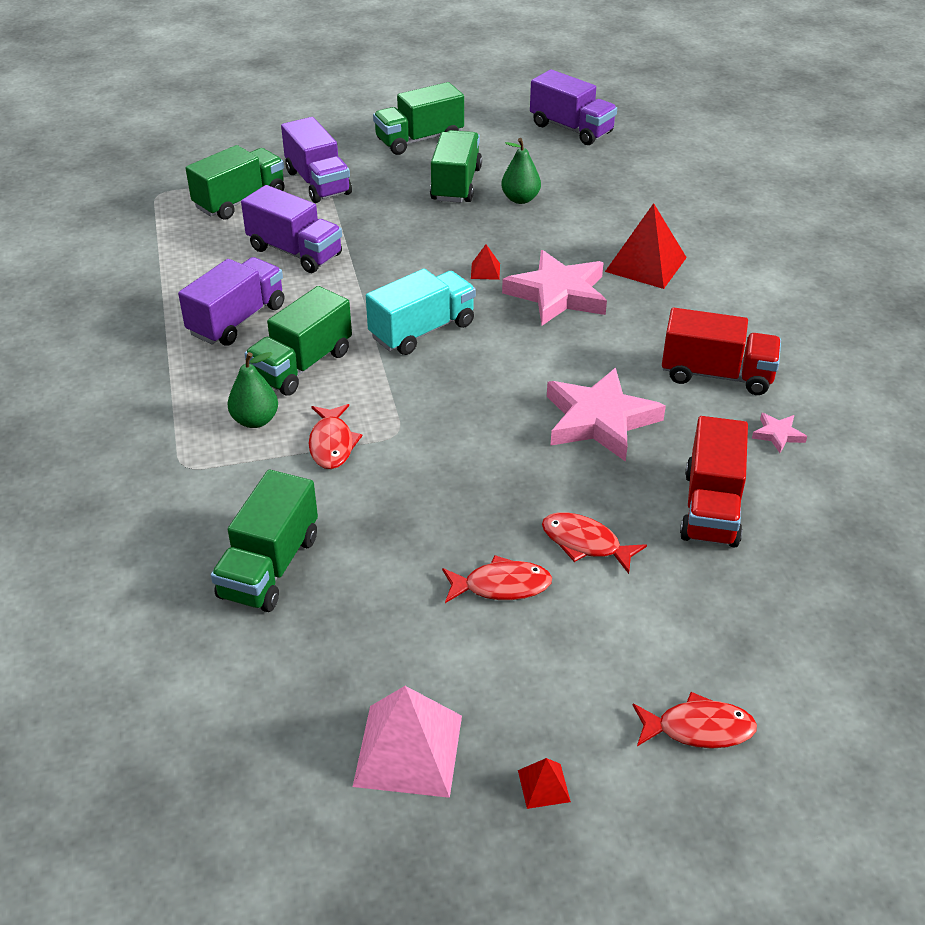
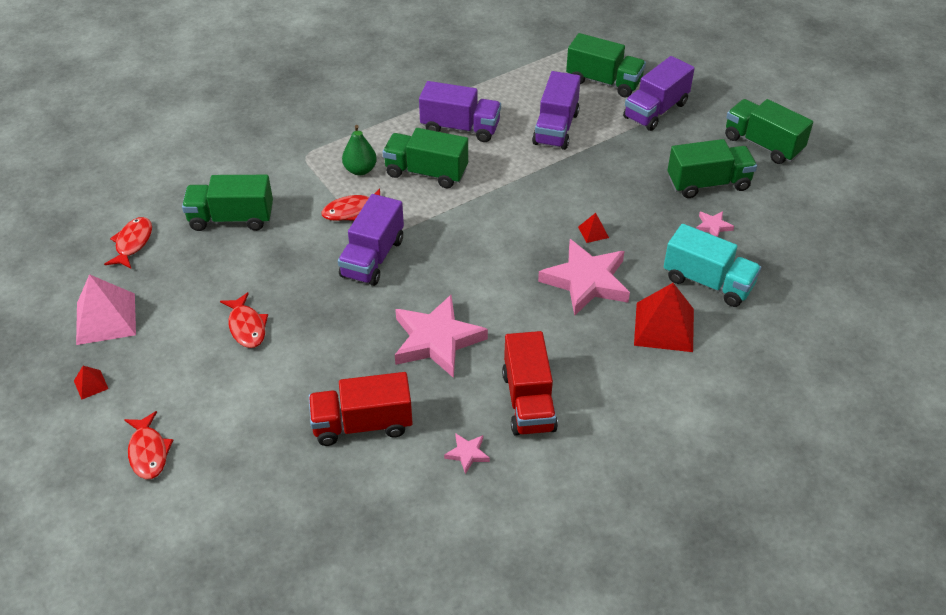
camera: 70 degrees right, 5 degrees up
(422, 331) = (496, 219): turquoise truck -> turquoise truck (708, 282)
(520, 199) = (713, 226): green pear -> pink star
(571, 129) = (859, 231): purple truck -> purple truck (372, 258)
(585, 543) = (300, 360): red fish -> red fish (133, 243)

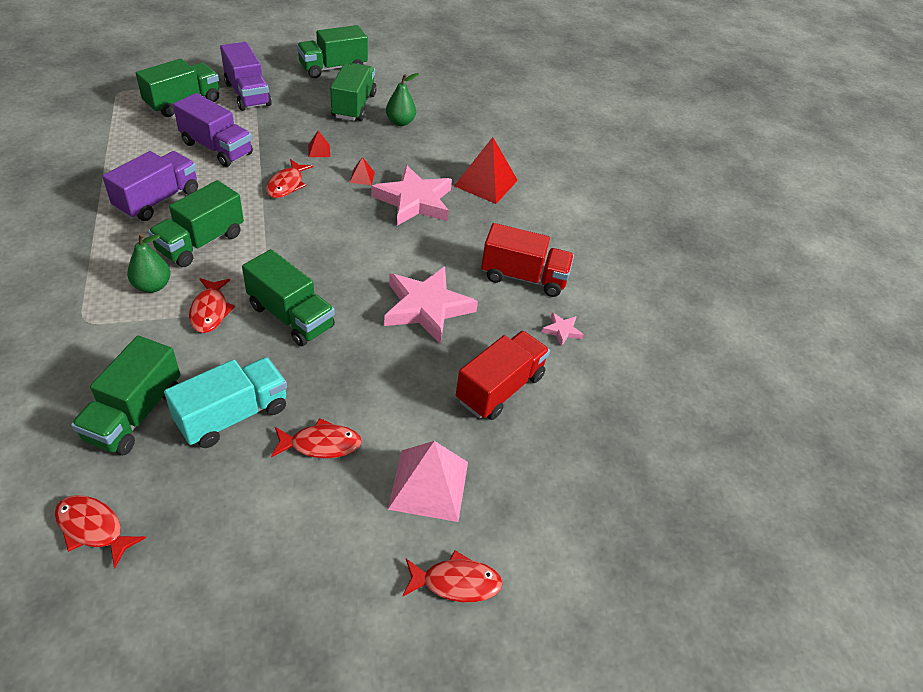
camera: 75 degrees left, 0 degrees up
(91, 384) = (319, 628): red pyramid -> red pyramid (319, 150)
(105, 318) = (213, 588): pink pyramid -> pink pyramid (429, 485)
(362, 424) = (500, 388): red truck -> red truck turned 150 degrees counterclockwise
(372, 258) = (291, 316): purple truck -> green truck
(540, 189) = (287, 185): none -> red fish
(708, 282) = (455, 147): turquoise truck -> turquoise truck (233, 415)
(713, 226) = (400, 122): pink star -> green pear

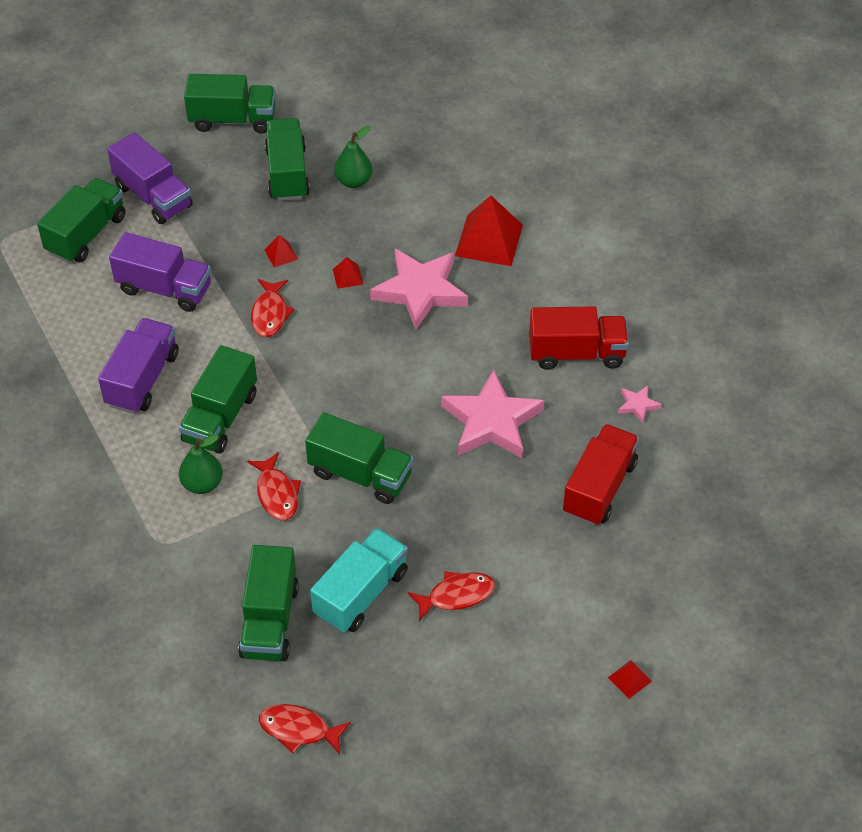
camera: 10 degrees left, 5 degrees up
(333, 68) = (232, 120): green truck -> green truck turned 135 degrees counterclockwise
(429, 485) = (571, 603): pink pyramid -> none
(456, 582) = (629, 679): red fish -> red pyramid

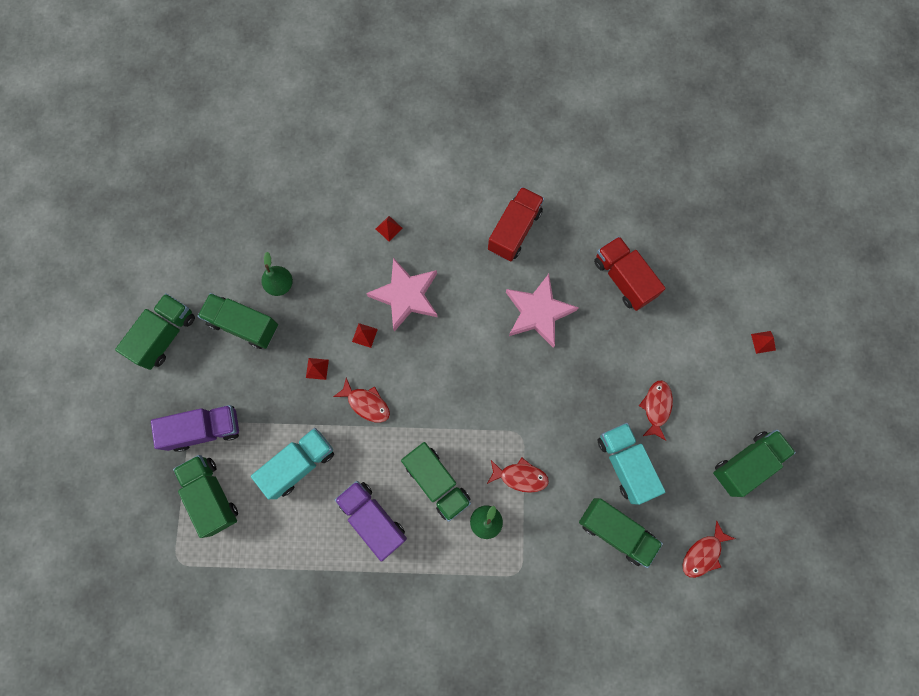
camera: 60 degrees left, 25 degrees up
(164, 289) = (299, 464): purple truck -> turquoise truck
(360, 474) = (534, 415): green truck -> green truck (746, 463)
(488, 240) = (389, 228): red pyramid -> red pyramid, size x0.45
(638, 405) = (575, 219): pink star -> none

